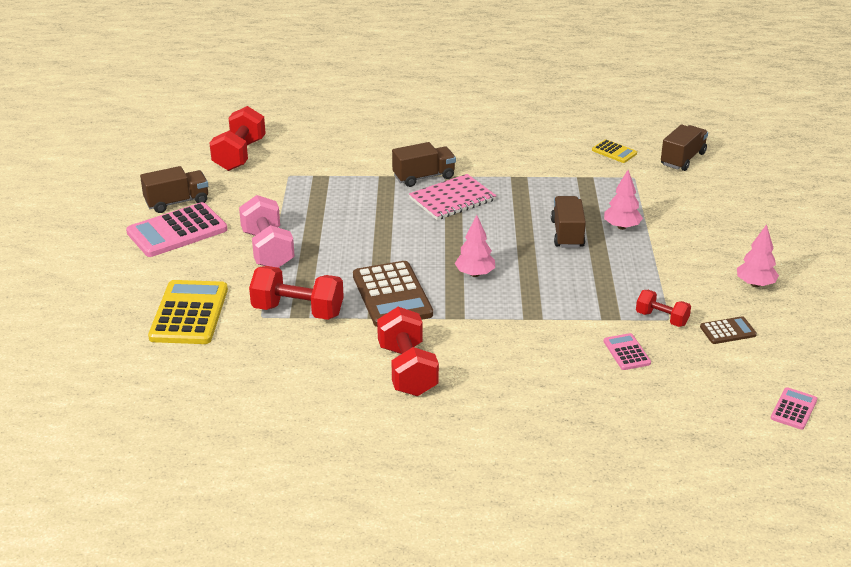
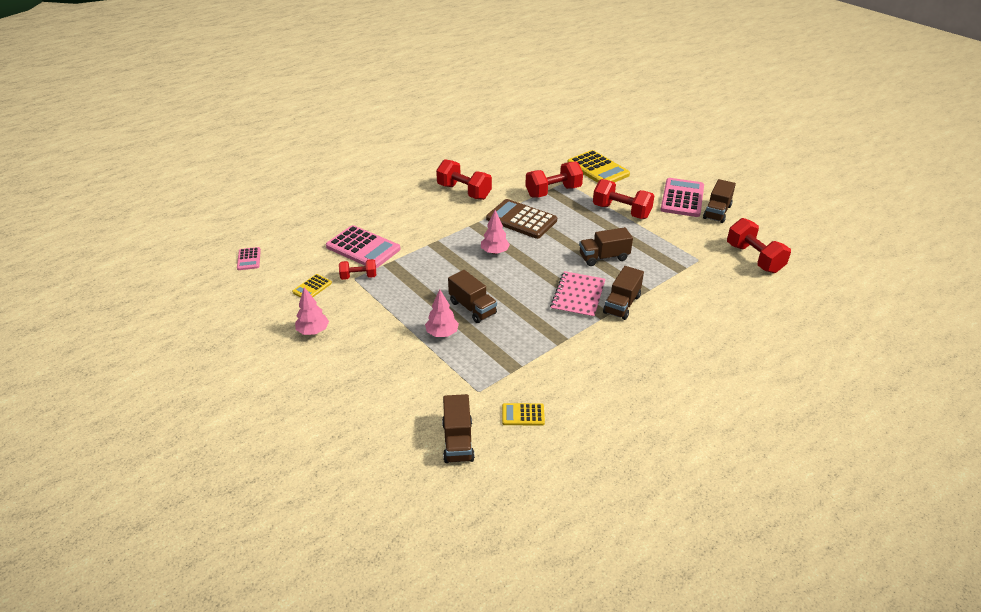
camera: 140 degrees right, 5 degrees up
(268, 250) = (621, 211): pink dumbbell -> red dumbbell
(371, 217) = (604, 257): none -> brown truck
(627, 352) = (363, 248): pink calculator -> pink calculator, size x2.01
(728, 331) = (312, 287): brown calculator -> yellow calculator

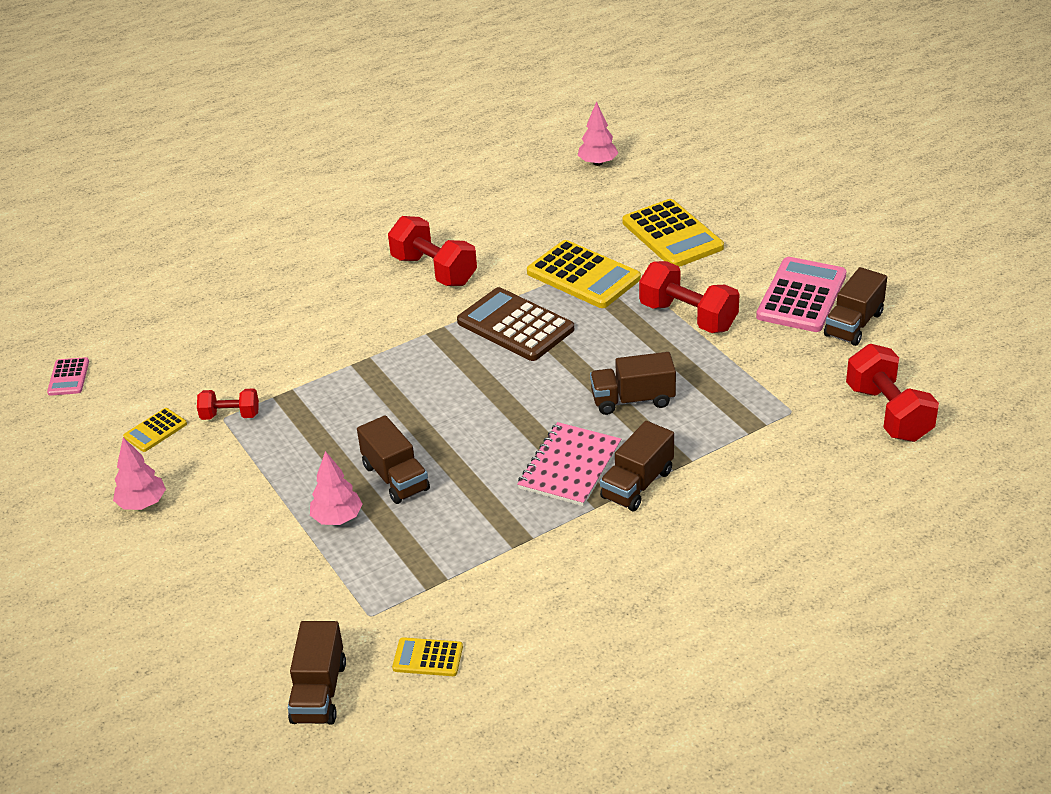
camera: 10 degrees right, 0 degrees up
(363, 248) = (248, 366): pink calculator -> none
(494, 252) = (456, 382): pink tree -> pink tree (598, 163)
(553, 192) = (583, 276): red dumbbell -> yellow calculator

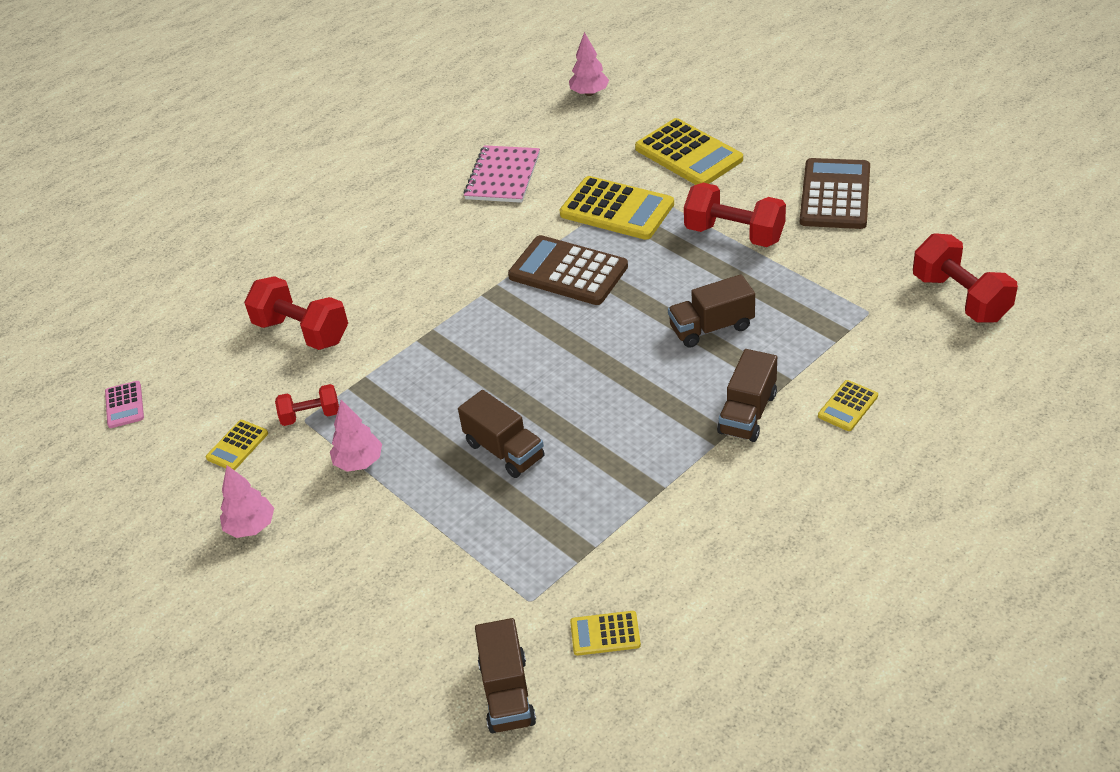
camera: 10 degrees left, 5 degrees up
(337, 518) = (460, 504): pink tree -> pink tree (359, 462)
(434, 270) = (466, 228): red dumbbell -> red dumbbell (302, 331)
(570, 466) = (675, 407): pink notebook -> pink notebook (503, 176)
(737, 495) = (847, 406): none -> yellow calculator
(802, 296) = (835, 195): pink calculator -> brown calculator
(853, 324) = (895, 215): brown truck -> none

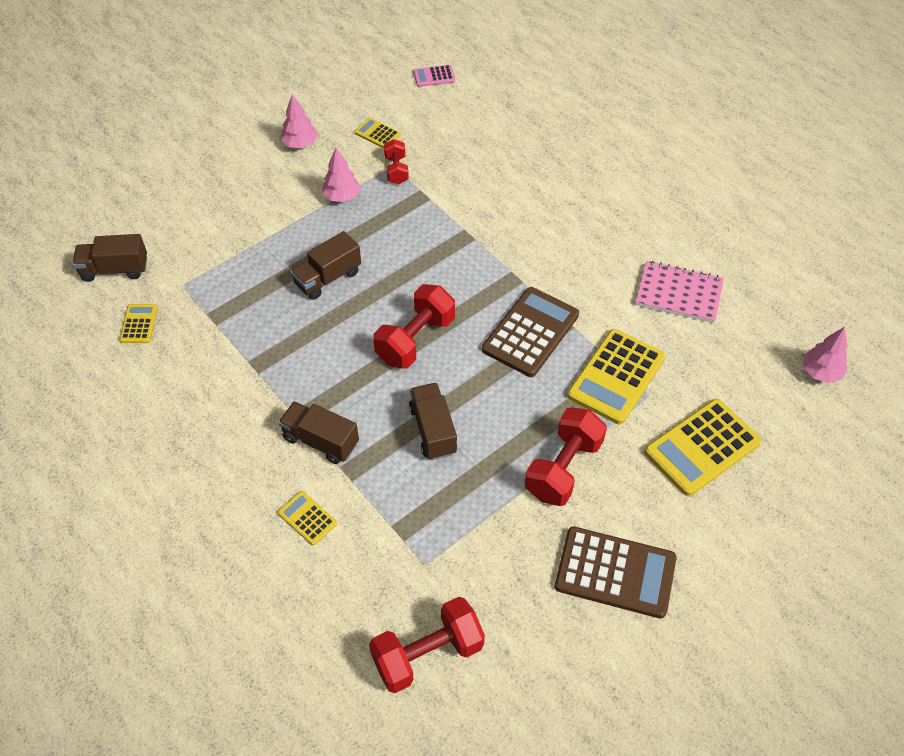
camera: 90 degrees right, 10 degrees up
(302, 331) = (490, 163): red dumbbell -> red dumbbell (415, 340)

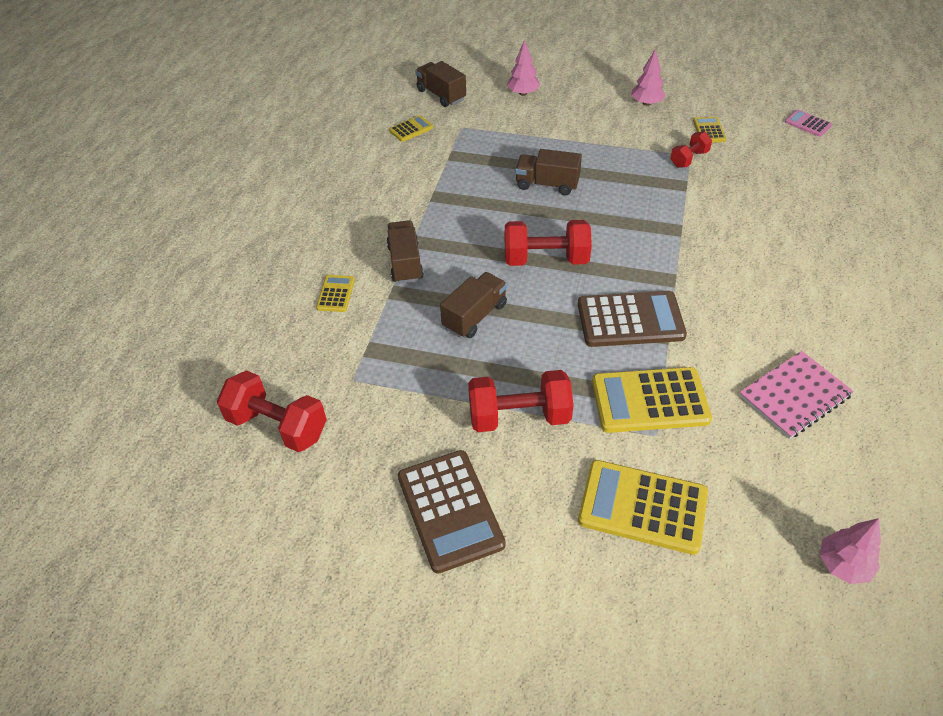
camera: 55 degrees right, 5 degrees down
(342, 196) = (627, 148): pink tree -> pink tree (523, 93)
(679, 293) = (794, 396): pink notebook -> pink notebook turned 75 degrees clockwise

